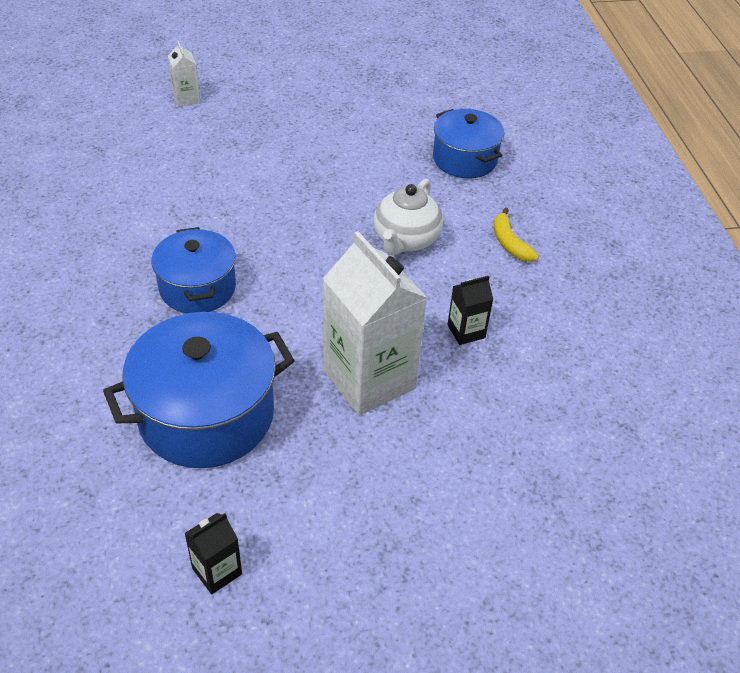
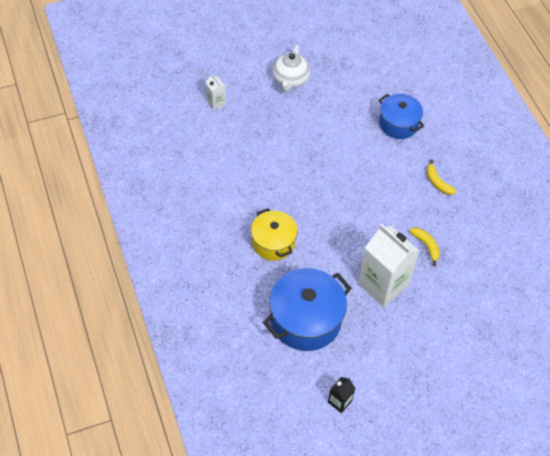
camera: 10 degrees left, 10 degrees up
(197, 288) = (273, 242): blue pot -> yellow pot
(405, 240) = (379, 190): white teapot -> white teapot (290, 80)
(466, 331) = (426, 246): black carton -> yellow banana

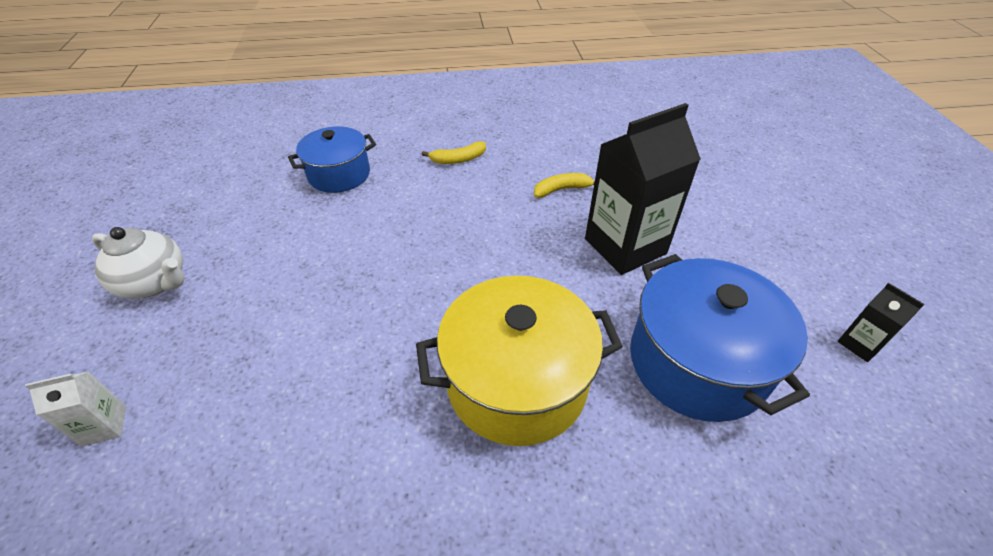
camera: 75 degrees left, 10 degrees down
(273, 242) = (517, 382): yellow pot -> yellow pot, size x1.57
(383, 284) = (625, 246): white carton -> black carton

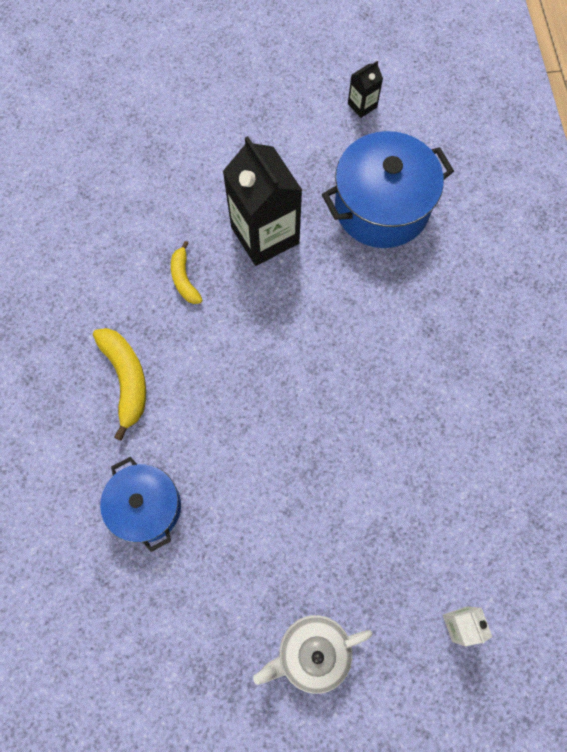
camera: 90 degrees left, 25 degrees up
(155, 283) = (312, 652): white teapot -> white teapot turned 135 degrees counterclockwise
(458, 159) = (126, 379): yellow banana -> yellow banana, size x1.62
(517, 382) = (404, 326): yellow pot -> none

